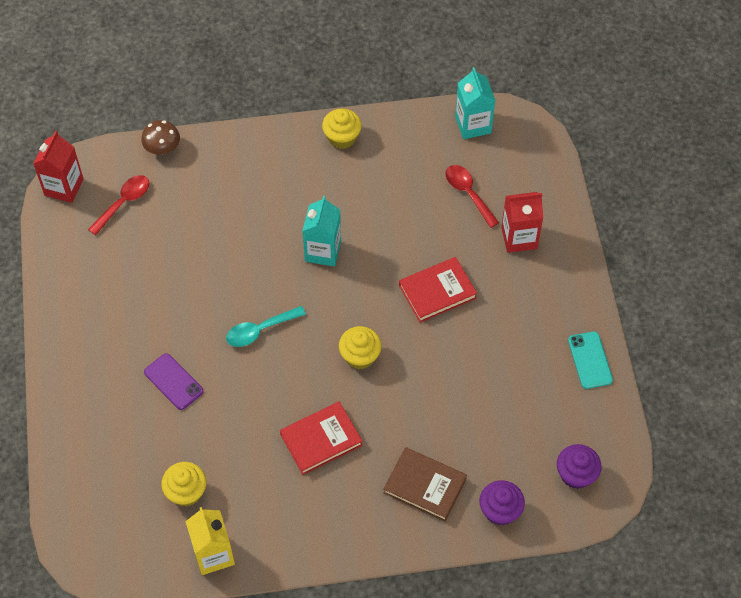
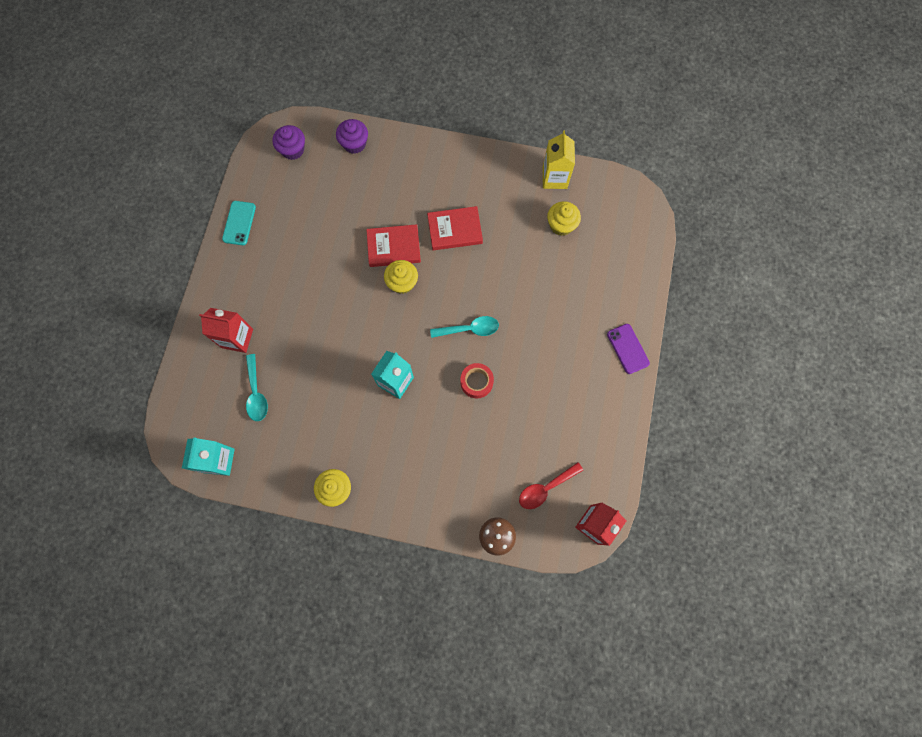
camera: 160 degrees left, 15 degrees up
(173, 382) = (547, 310): purple phone -> purple phone (627, 348)
(232, 278) = (476, 382): none -> red tape
(424, 486) = (396, 175): brown book -> none
(437, 292) = (322, 314): red book -> red book (394, 247)
(468, 193) = (256, 393): red spoon -> turquoise spoon

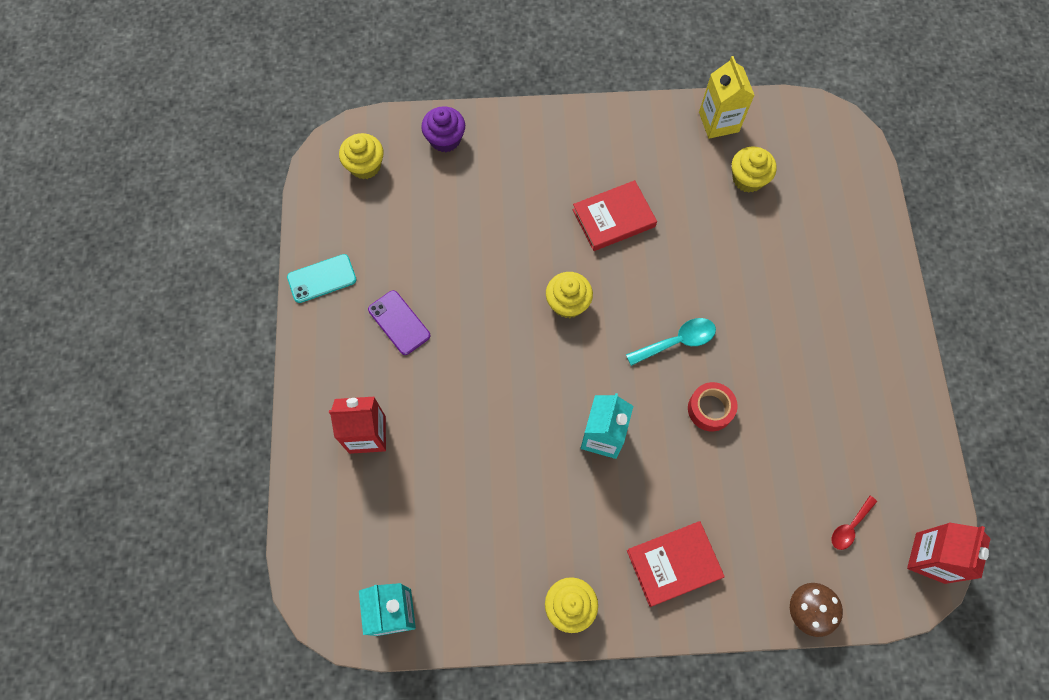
camera: 15 degrees left, 5 degrees down
(239, 223) = (322, 278): turquoise phone -> turquoise phone turned 75 degrees clockwise
(256, 393) = (417, 503): turquoise spoon -> none
(293, 150) = (365, 166): purple cupcake -> yellow cupcake
(394, 247) = (541, 260): red book -> red book (674, 564)
(545, 488) = (850, 527): red spoon -> red spoon, size x0.67
(627, 348) = (888, 315): purple phone -> purple phone (399, 322)

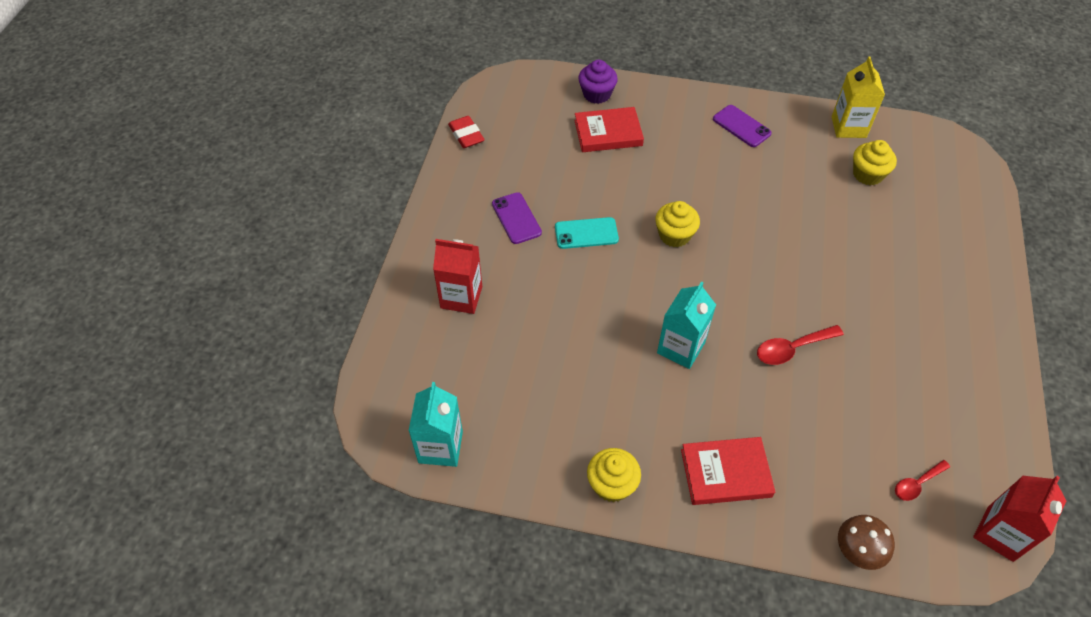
camera: 15 degrees right, 15 degrees down
(316, 227) = (466, 135): none -> red eraser
(322, 278) = (459, 172): turquoise phone -> turquoise phone (586, 233)
(365, 166) = (522, 100): yellow cupcake -> none
(608, 147) = (741, 126): none -> purple phone
(613, 218) = (733, 179): red book -> red book (608, 133)
(677, 341) = (771, 287): turquoise spoon -> none
(710, 409) = (792, 349): red tape -> red spoon

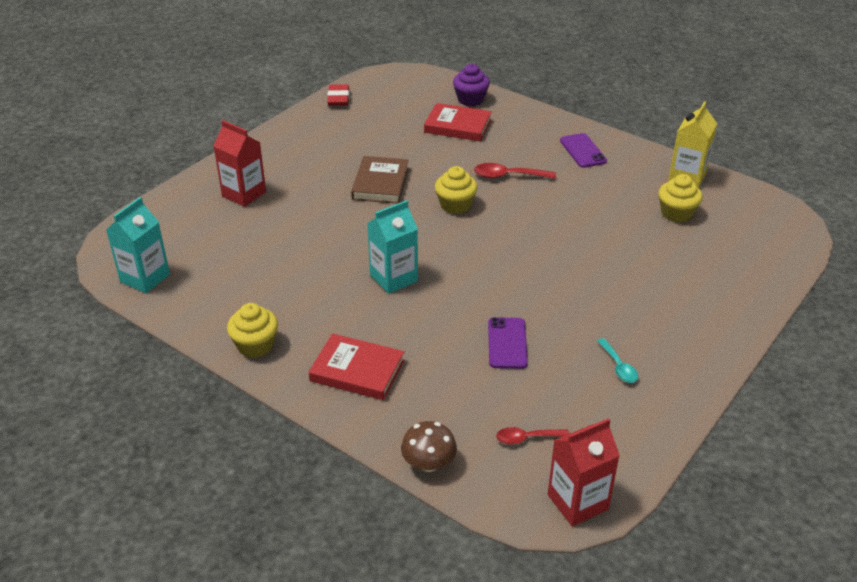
camera: 25 degrees right, 15 degrees down
(516, 218) = (331, 159): purple phone -> purple phone (507, 343)
(586, 233) = (380, 183): turquoise phone -> brown book
(792, 349) = (493, 309): red spoon -> red spoon (508, 176)
(935, 370) = (618, 366): none -> turquoise spoon

